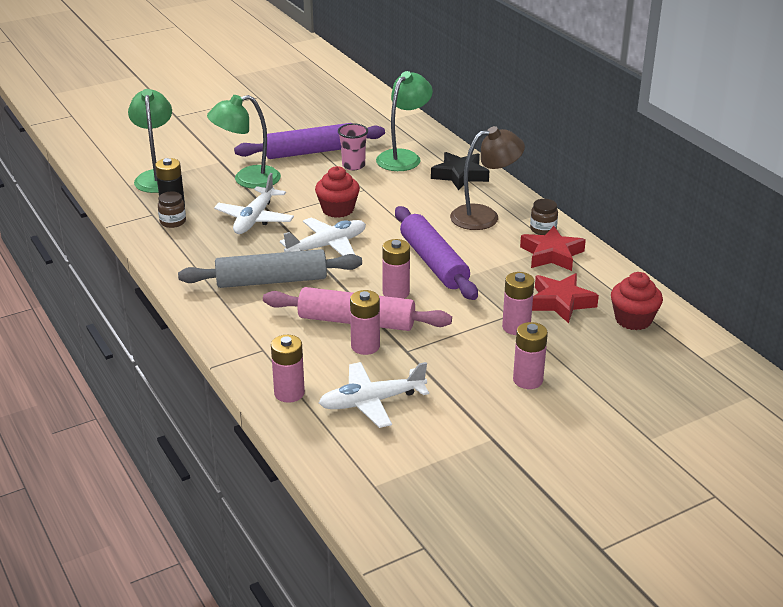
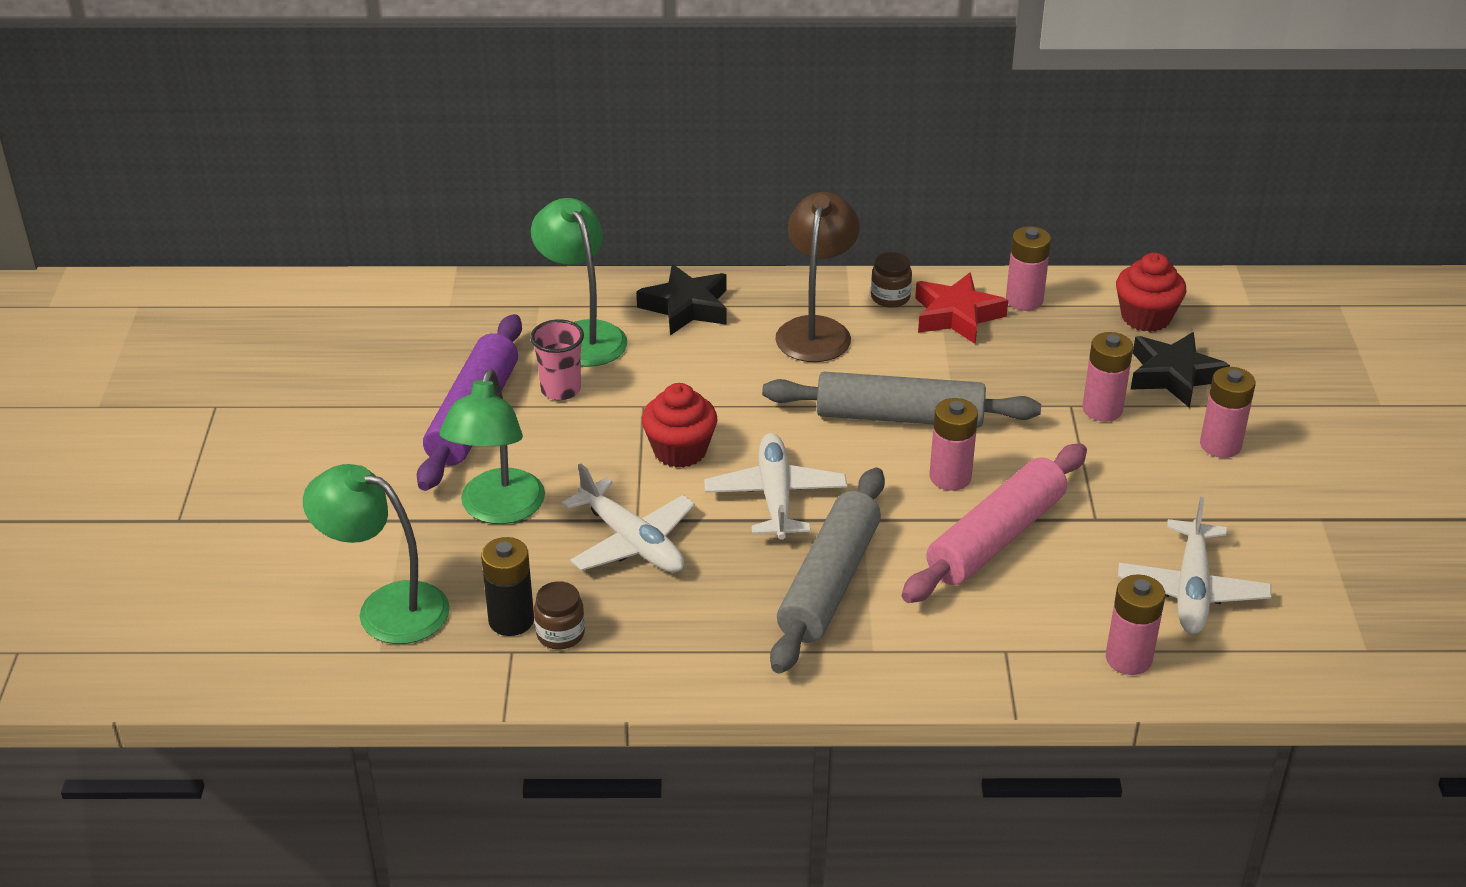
camera: 60 degrees left, 5 degrees up
(365, 346) = (1061, 551): pink battery -> pink battery (1024, 300)
(434, 262) = (899, 417): purple rolling pin -> grey rolling pin
(561, 302) = (1071, 353): red star -> none
(582, 345) = (1173, 376): none -> black star

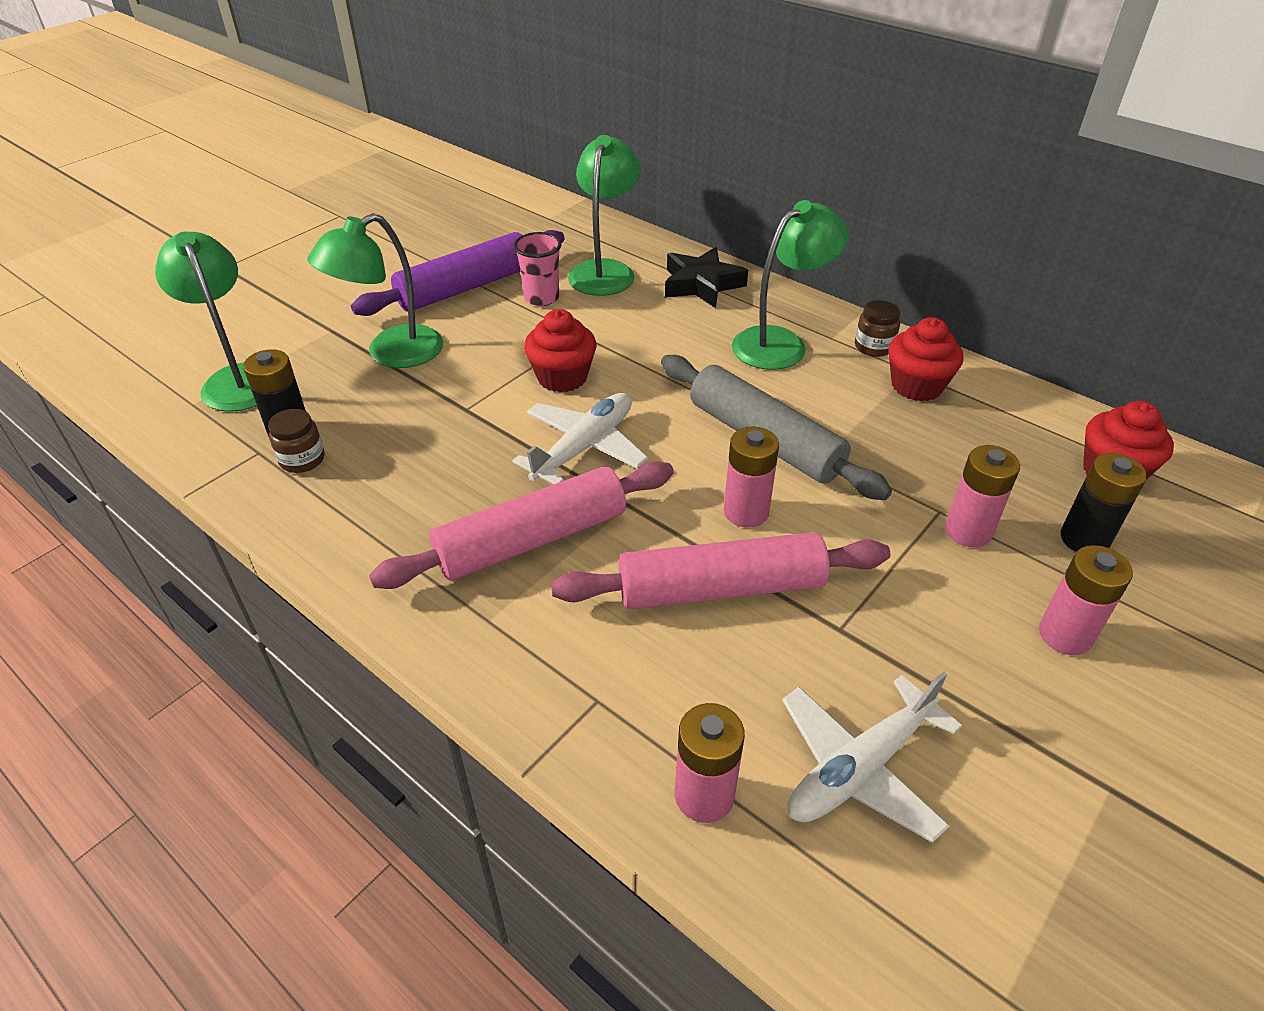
camera: 40 degrees right, 5 degrees up
(632, 542) = (440, 423): white plane -> none
(816, 330) = (780, 343): brown lamp -> green lamp
(829, 583) = (531, 539): grey rolling pin -> pink rolling pin
(956, 315) = (916, 386): red star -> red cupcake
(1024, 300) = (997, 402): pink battery -> none
(1173, 376) = (1084, 539): black star -> black battery

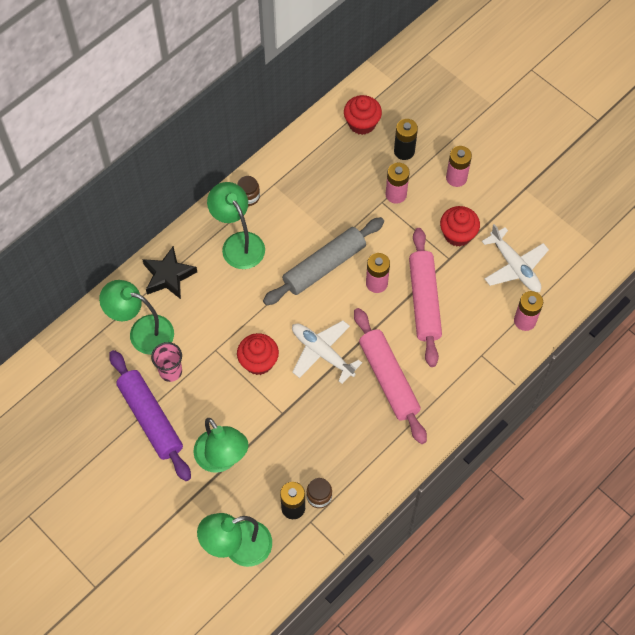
camera: 85 degrees left, 20 degrees up
(916, 386) = (287, 185): red cupcake -> red cupcake (457, 234)

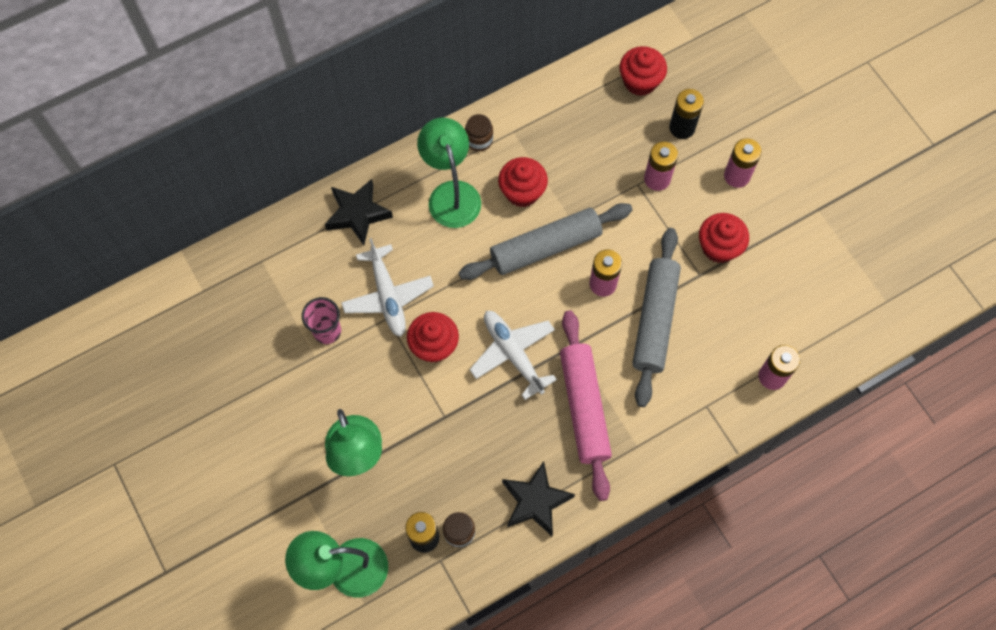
camera: 15 degrees right, 5 degrees up
(142, 332) = (308, 274): green lamp -> none
(151, 418) = (288, 383): purple rolling pin -> none
(294, 228) = (522, 192): none -> red cupcake
(371, 458) = (535, 501): none -> black star
(424, 301) = (655, 320): pink rolling pin -> grey rolling pin
(514, 266) = (778, 305): white plane -> white plane (388, 296)

